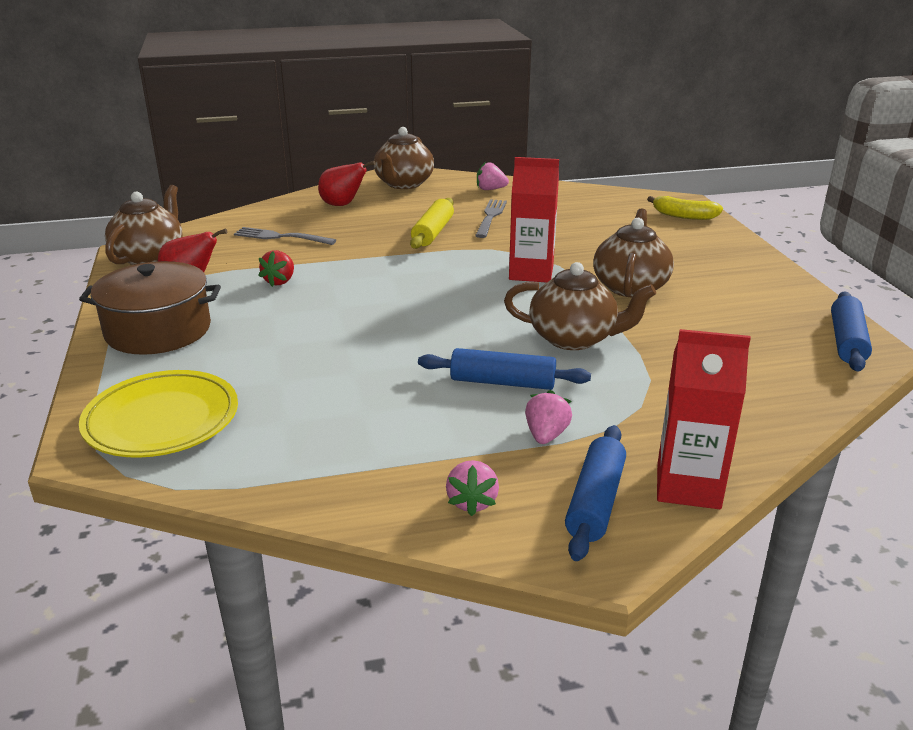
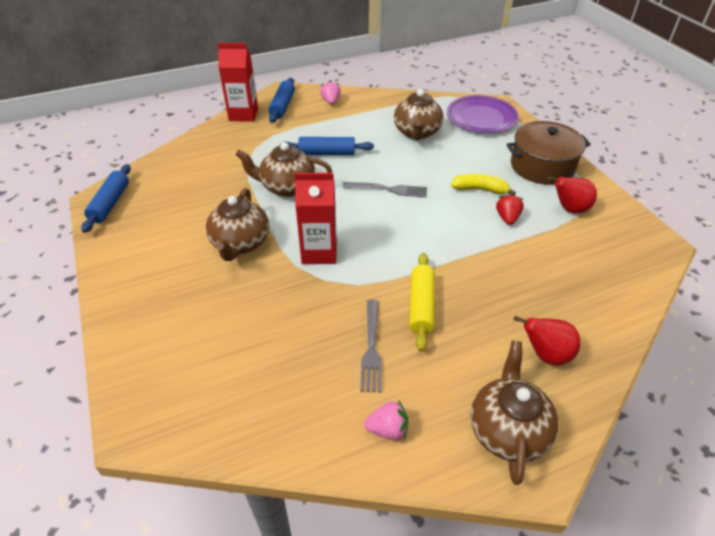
camera: 170 degrees right, 15 degrees up
(150, 257) = (634, 235): brown teapot -> brown teapot (417, 133)
(162, 420) = (481, 118): yellow plate -> purple plate
(281, 237) = (556, 278): grey fork -> grey fork (388, 189)
(546, 435) = (303, 129): pink strawberry -> none
(683, 216) = (150, 383): yellow banana -> yellow banana (480, 189)

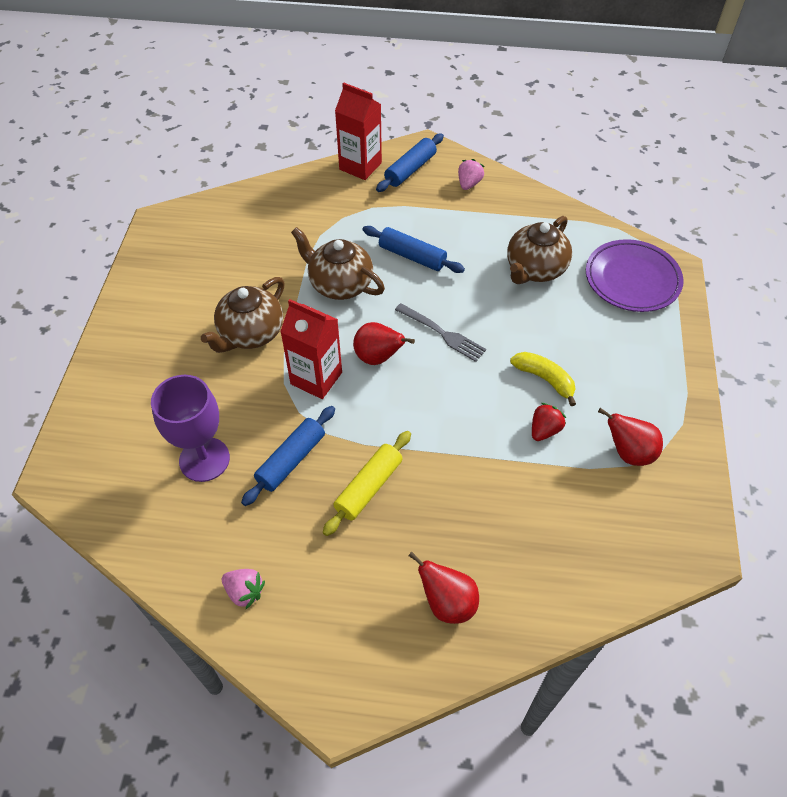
camera: 30 degrees right, 10 degrees up
(110, 203) = (165, 232): blue rolling pin -> blue rolling pin (291, 460)
(271, 347) = (204, 459): none -> purple goblet
(355, 221) = (378, 357): none -> red pear
(371, 348) = (289, 506): grey fork -> none
(507, 430) = (347, 652): brown teapot -> none
(542, 166) = (648, 380): brown pot -> none

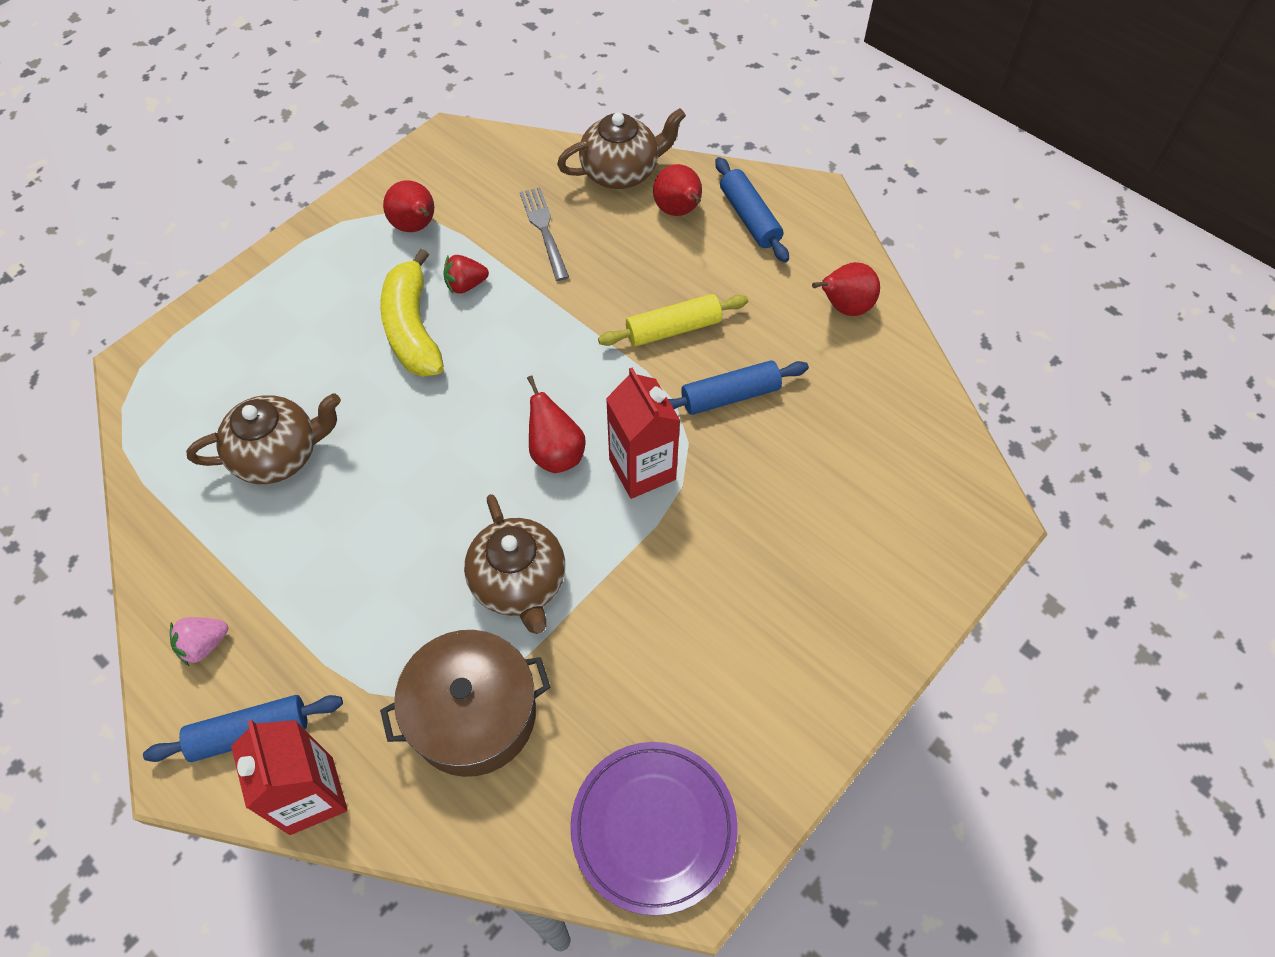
camera: 145 degrees left, 5 degrees up
(204, 459) = (819, 447): purple goblet -> none
(245, 592) = (844, 307): pink strawberry -> red pear
(250, 333) = (679, 577): brown teapot -> brown teapot (621, 172)
(314, 224) = (473, 714): none -> brown pot
(412, 256) = (396, 568): blue rolling pin -> blue rolling pin (749, 218)
(442, 333) = (462, 439): grey fork -> grey fork (544, 230)
(545, 379) = (412, 328): yellow banana -> yellow banana, size x1.57
(632, 279) = (196, 375): purple plate -> purple plate (653, 828)

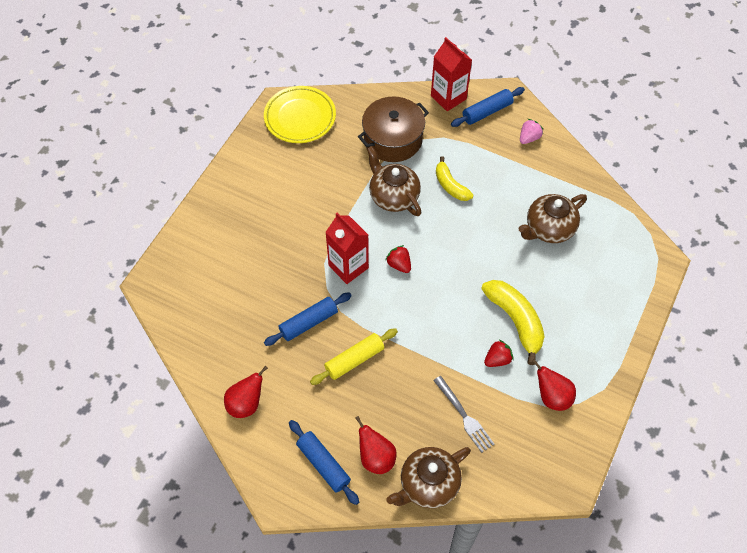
camera: 165 degrees right, 0 degrees up
(405, 578) = (450, 185): none -> yellow banana
(556, 453) = (399, 264): red pear -> red strawberry
(653, 828) = (300, 117): purple plate -> yellow plate

